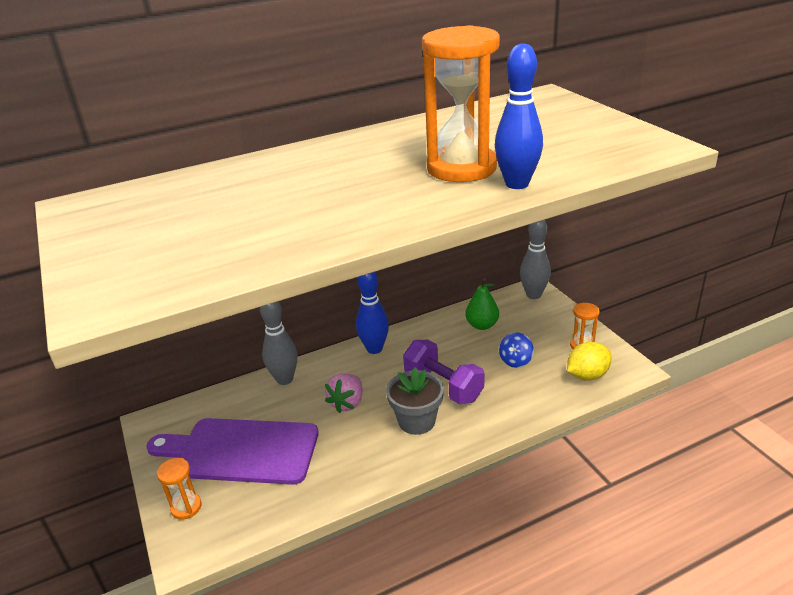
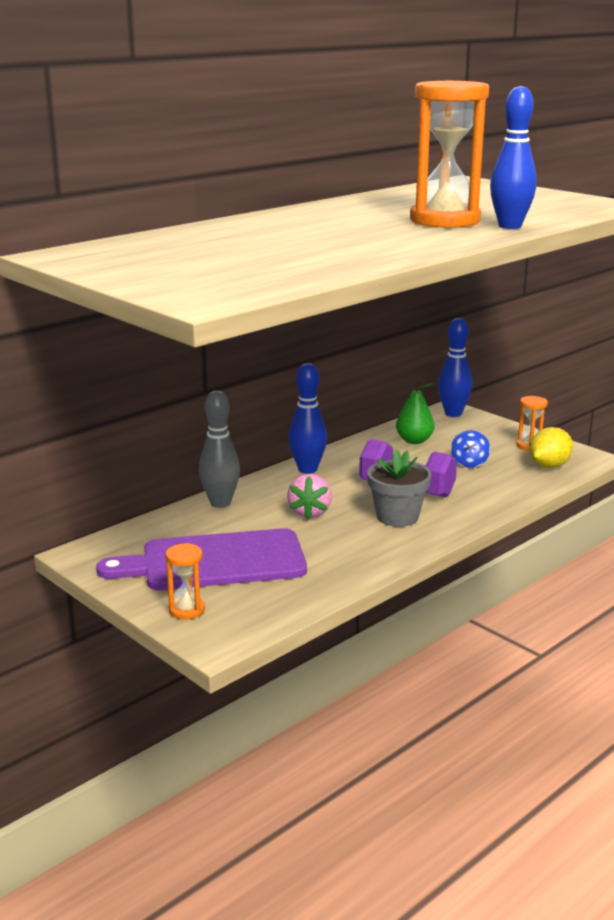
camera: 20 degrees left, 10 degrees down
(533, 295) = (453, 414): grey bowling pin -> blue bowling pin

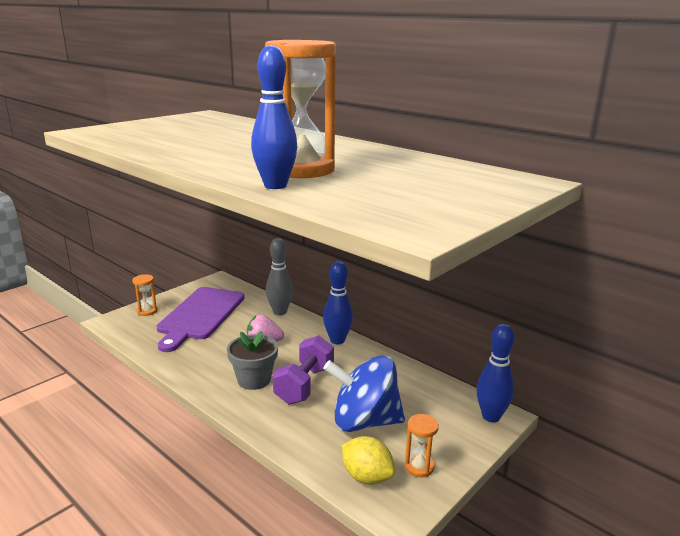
camera: 85 degrees right, 0 degrees up
(215, 561) = (200, 315): purple cutting board -> purple cutting board turned 150 degrees counterclockwise
(414, 441) = (409, 390): green pear -> none
(469, 463) = (364, 421): blue spinning top -> blue spinning top, size x2.28

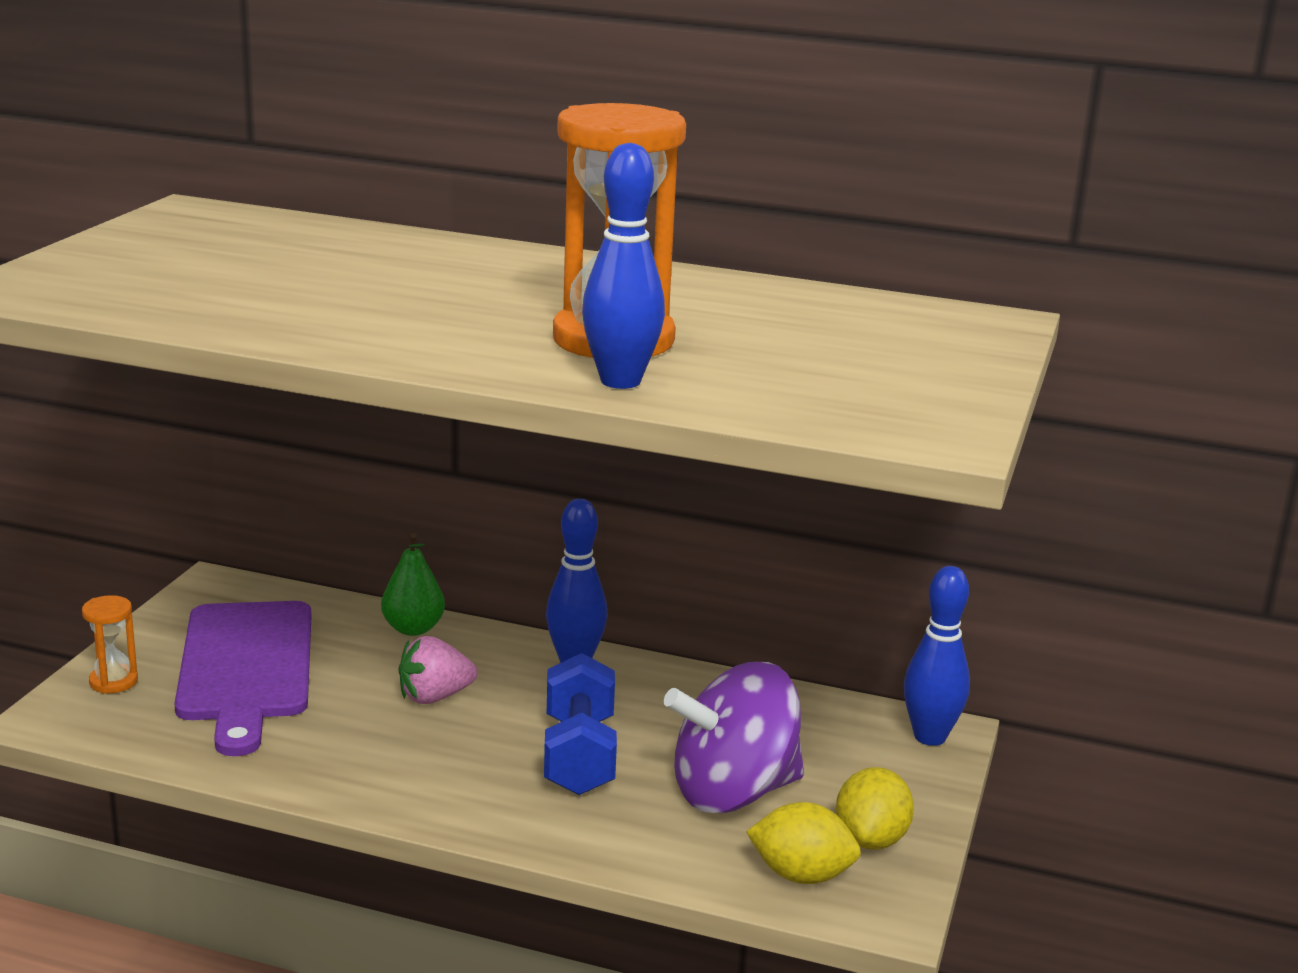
camera: 25 degrees left, 0 degrees up
(254, 380) = (475, 768): grey flower pot -> none
(280, 312) = (413, 629): grey bowling pin -> green pear
(304, 385) = (579, 756): purple dumbbell -> blue dumbbell
(364, 421) = (733, 792): blue spinning top -> purple spinning top
(419, 467) = (871, 840): orange hourglass -> yellow lemon

